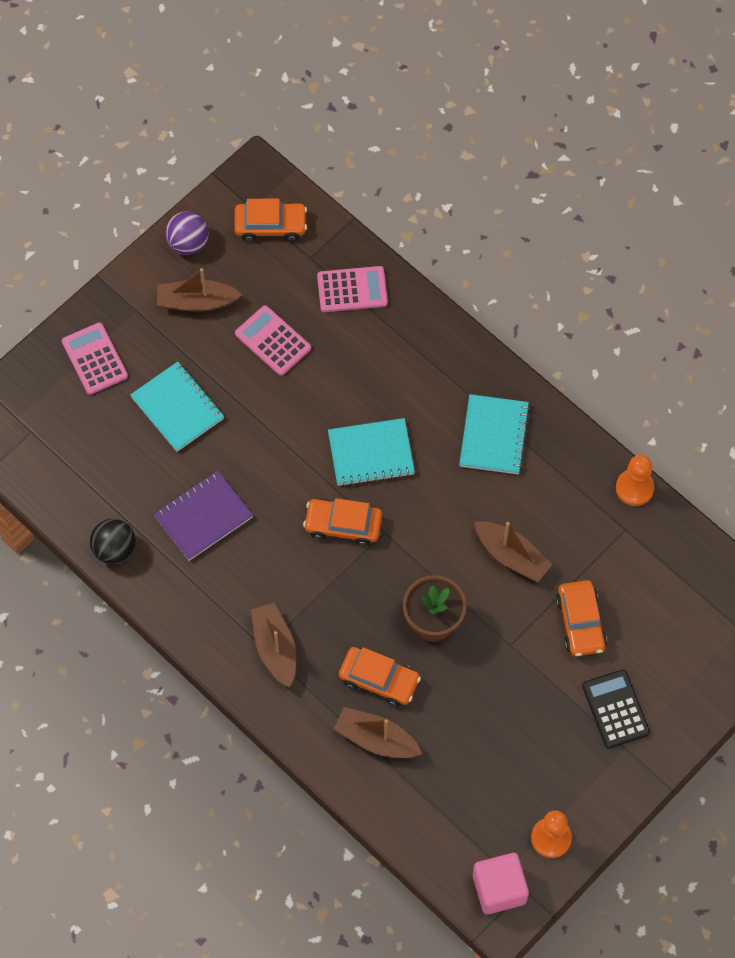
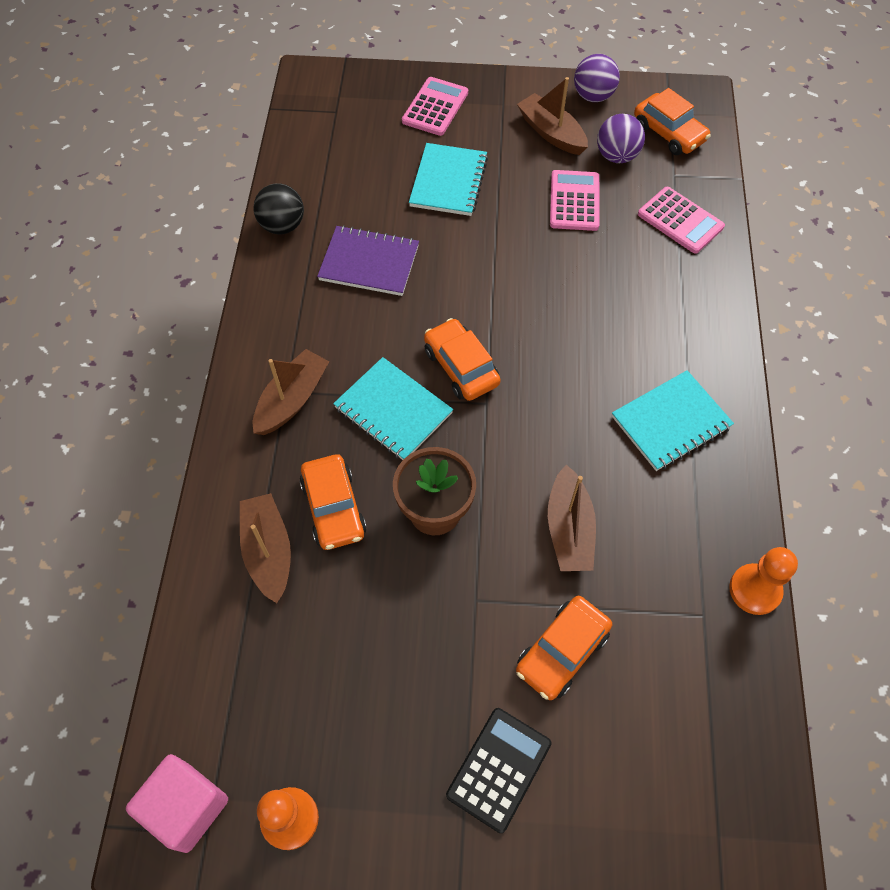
camera: 50 degrees right, 5 degrees down
(259, 278) = (616, 156): none -> purple ball
(371, 453) = (550, 339): turquoise notebook -> turquoise notebook (393, 410)

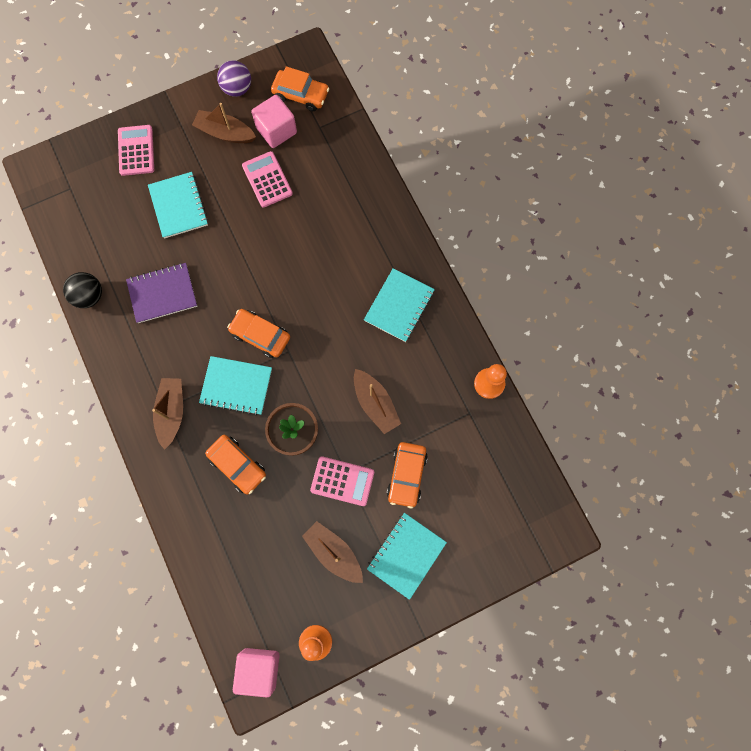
camera: 30 degrees left, 15 degrees up
(268, 551) = (216, 511): brown boat -> brown boat (334, 552)
(499, 769) = (406, 555): black calculator -> turquoise notebook
(616, 156) = (276, 130): purple ball -> pink cube
(680, 220) = (339, 161): pink calculator -> pink calculator (342, 481)

